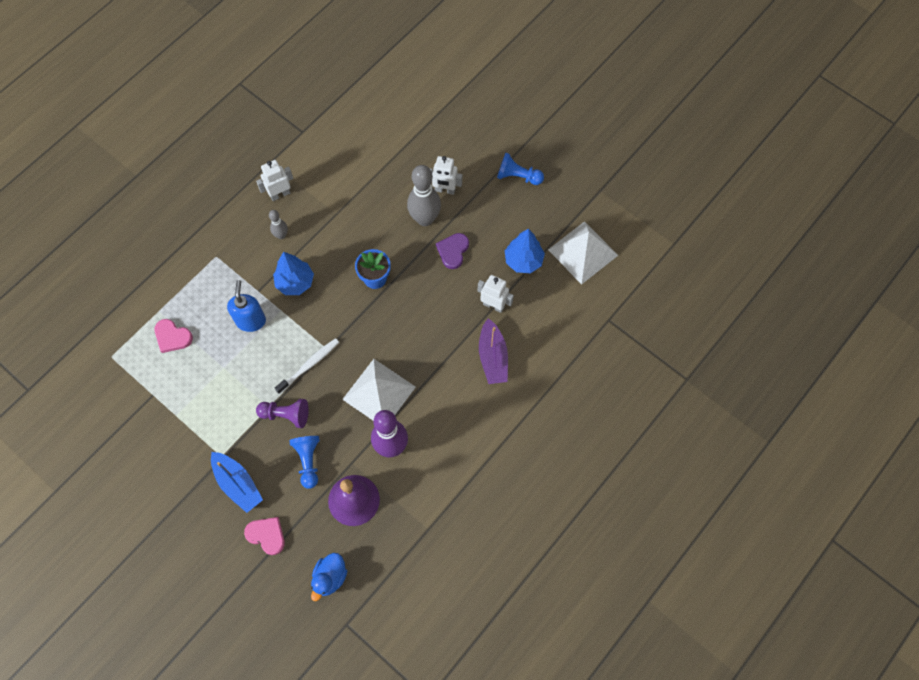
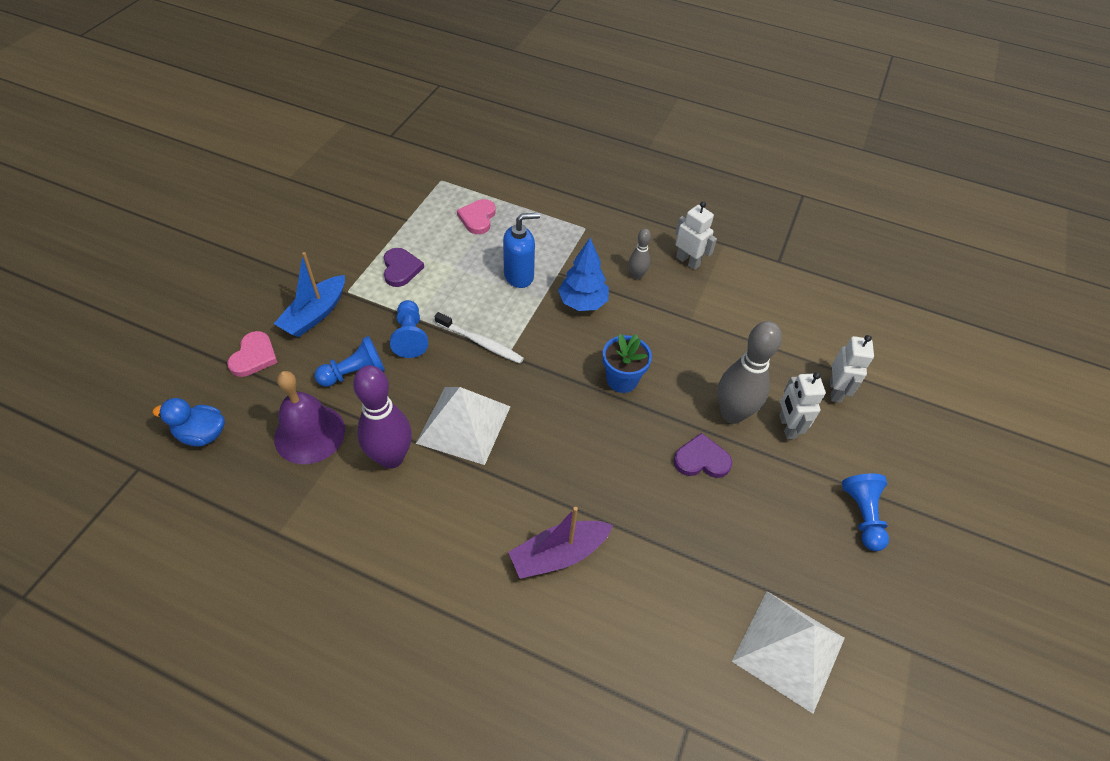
camera: 70 degrees right, 15 degrees down
(210, 410) = (401, 269): none -> purple heart
(286, 415) = (410, 336): purple pawn -> blue pawn
(493, 305) = (641, 534): white robot -> white robot (835, 391)
(523, 261) = (730, 559): blue tree -> none

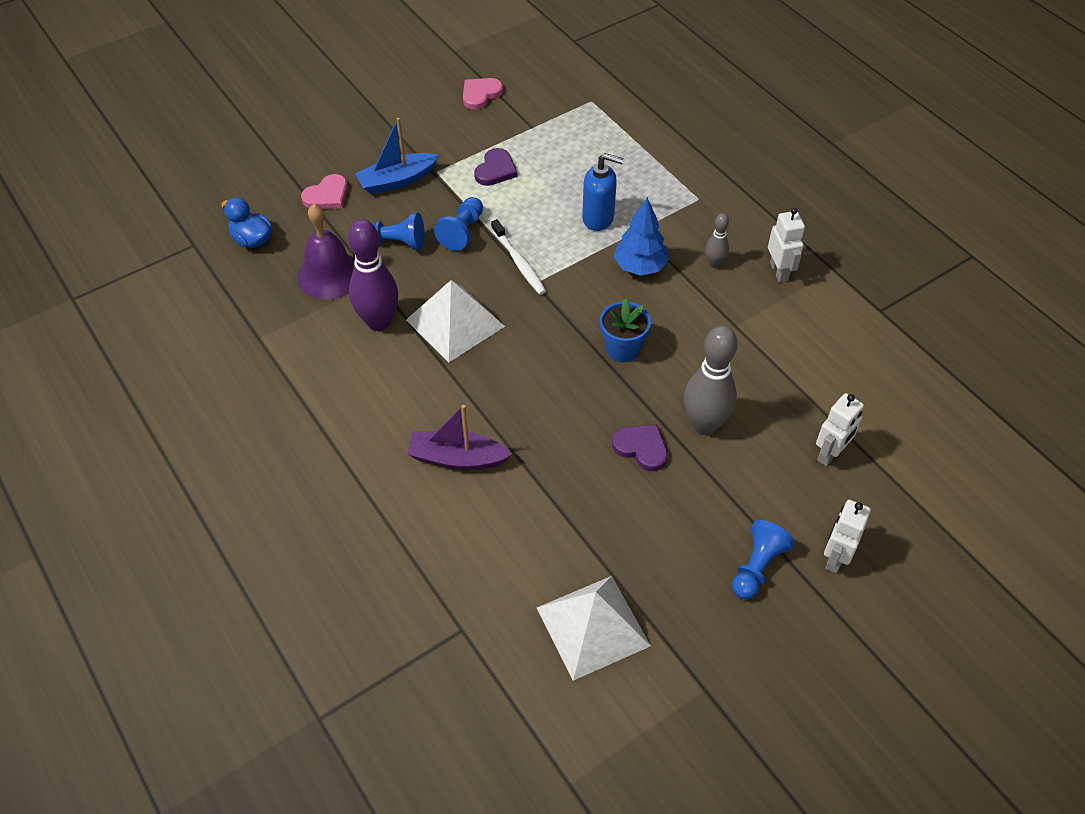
camera: 35 degrees right, 0 degrees up
(477, 218) = (599, 150): pink heart -> pink heart (480, 94)
(787, 427) = (750, 460): white robot -> white robot (835, 558)

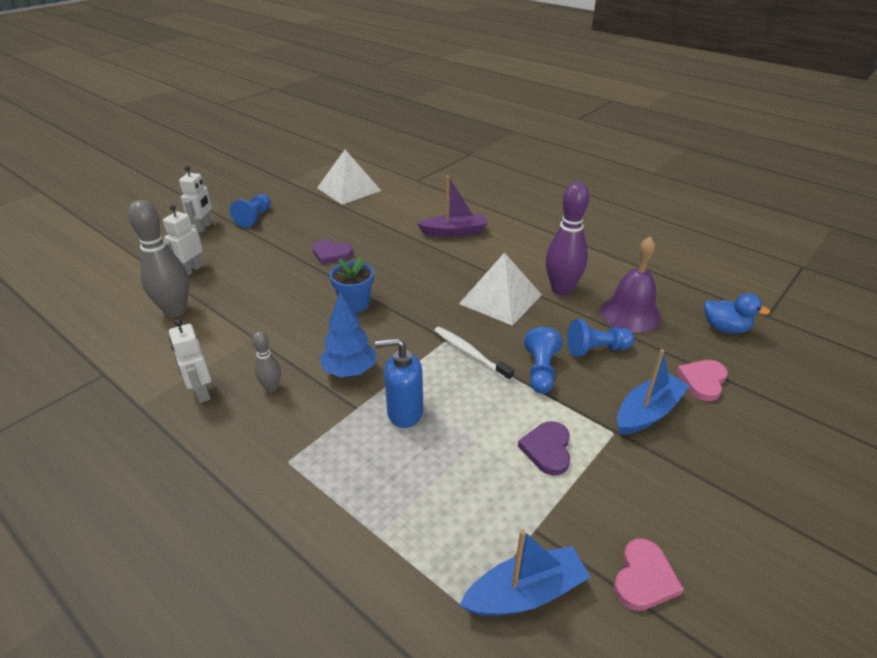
camera: 165 degrees right, 15 degrees down
(555, 101) = (525, 593): none -> blue boat
(704, 425) = (285, 271): grey bowling pin -> grey bowling pin (175, 311)

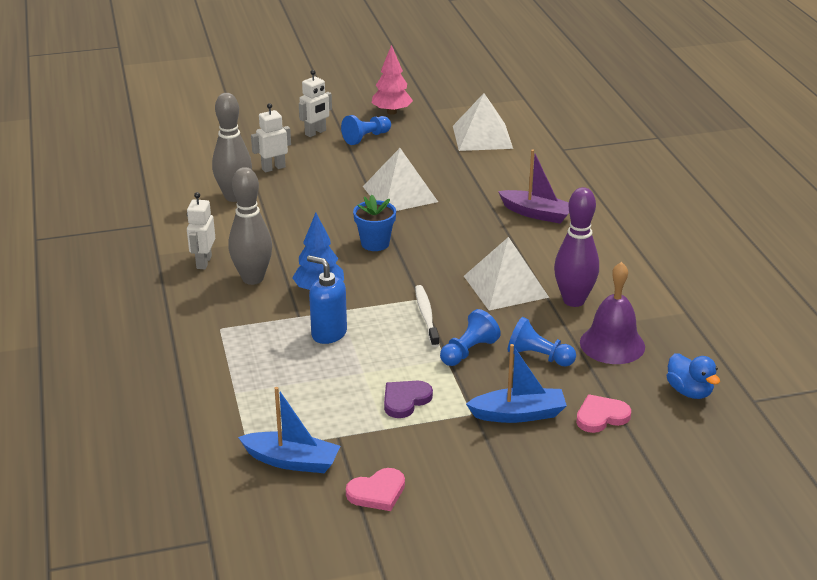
camera: 35 degrees right, 5 degrees down
(256, 192) = (391, 112): none -> pink tree
(271, 387) = (253, 278): grey bowling pin -> grey bowling pin, size x1.96
(331, 254) = (400, 194): purple heart -> white pyramid

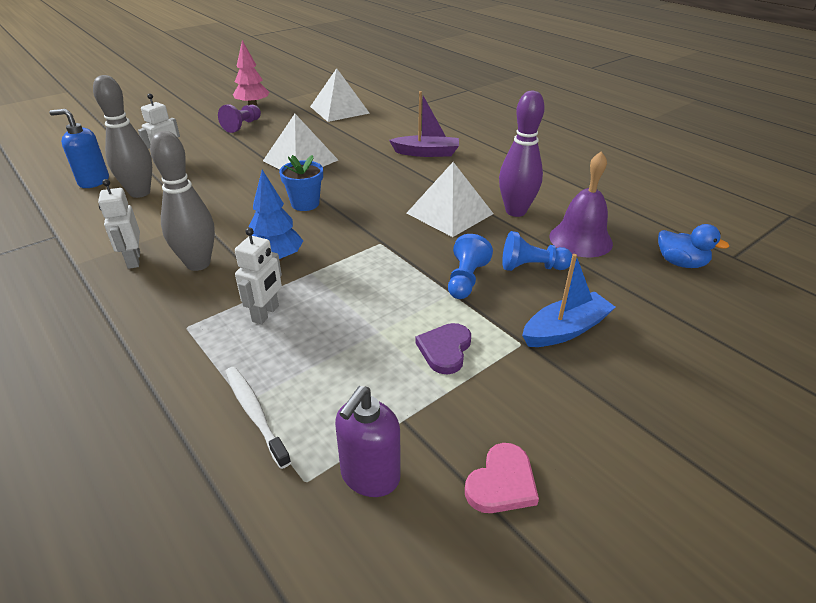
camera: 25 degrees left, 5 degrees up
(292, 461) = (370, 476): blue boat -> purple soap dispenser
(315, 133) = (194, 129): white robot -> white robot (266, 314)
(328, 333) = (314, 299): blue soap dispenser -> blue soap dispenser (93, 181)
(366, 138) = (242, 126): blue pawn -> purple pawn
(426, 316) = (400, 256): white toothbrush -> white toothbrush (255, 413)
(601, 416) = (637, 308): pink heart -> none

